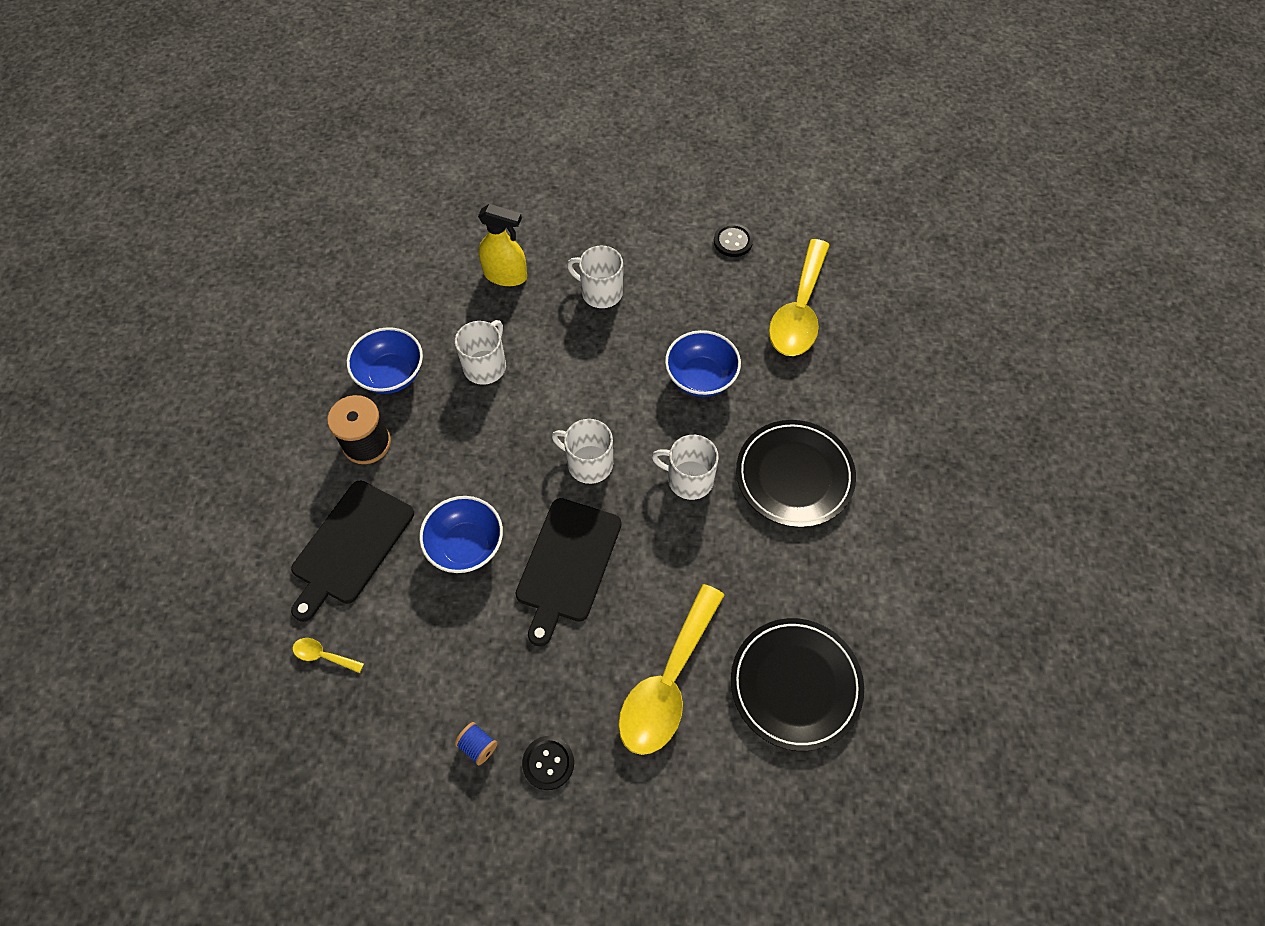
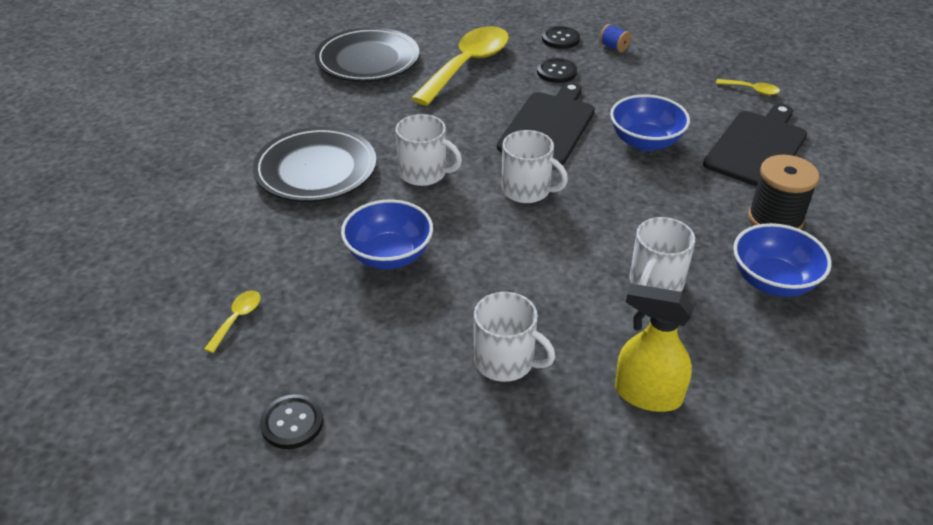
camera: 175 degrees left, 20 degrees down
(556, 676) = (556, 72): none -> black button
(799, 311) = (237, 319): yellow spoon -> yellow spoon, size x0.40

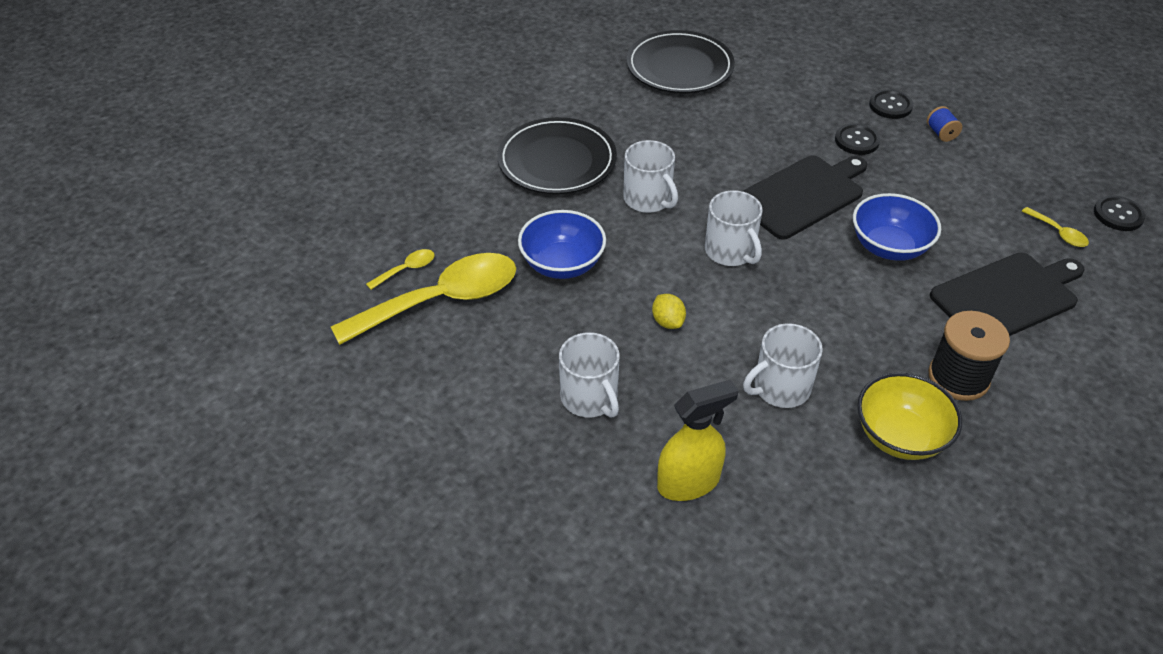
camera: 30 degrees right, 5 degrees up
(292, 423) = (390, 371): black button -> black button (1118, 215)
(467, 65) = (771, 104): yellow spoon -> yellow spoon (441, 301)
(521, 267) = (668, 322): none -> yellow lemon
(647, 394) = (689, 482): yellow spray bottle -> yellow spray bottle turned 105 degrees clockwise
(773, 281) = (900, 436): blue bowl -> yellow bowl

